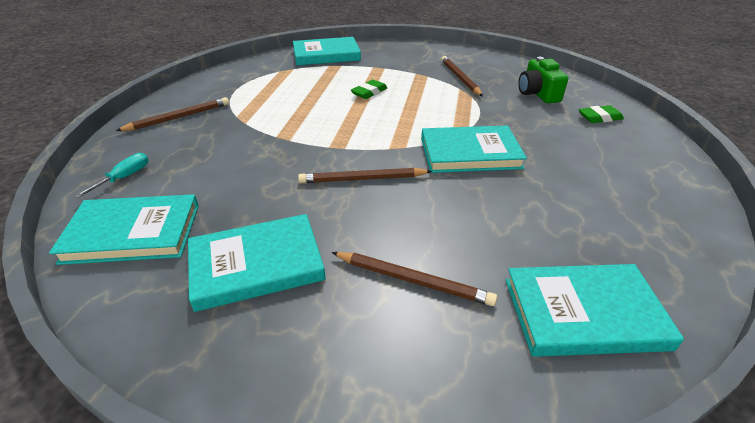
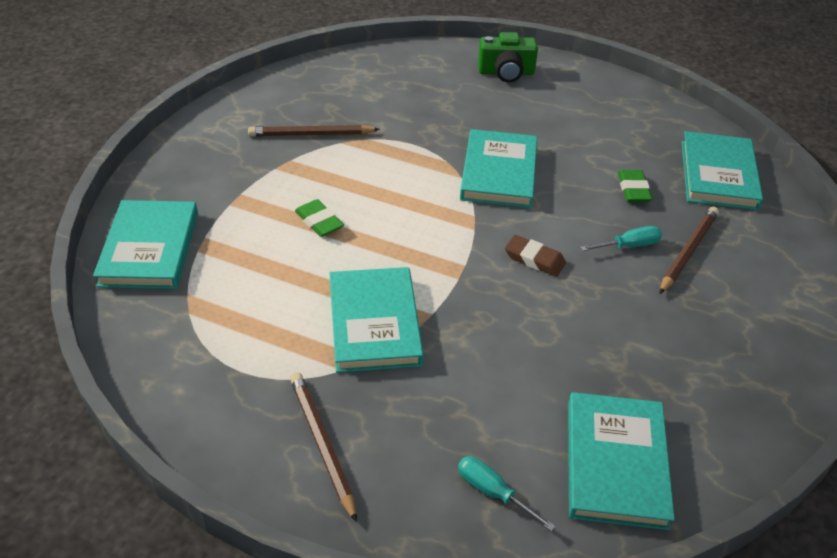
camera: 80 degrees left, 5 degrees up
(256, 264) = (669, 352): turquoise book -> turquoise book (374, 323)
(362, 179) = (534, 259): brown pencil -> brown eraser
(403, 234) = (629, 246): none -> turquoise screwdriver
(538, 93) = (380, 90): green camera -> green camera (506, 72)
(599, 117) = (449, 71): green eraser -> green eraser (633, 189)

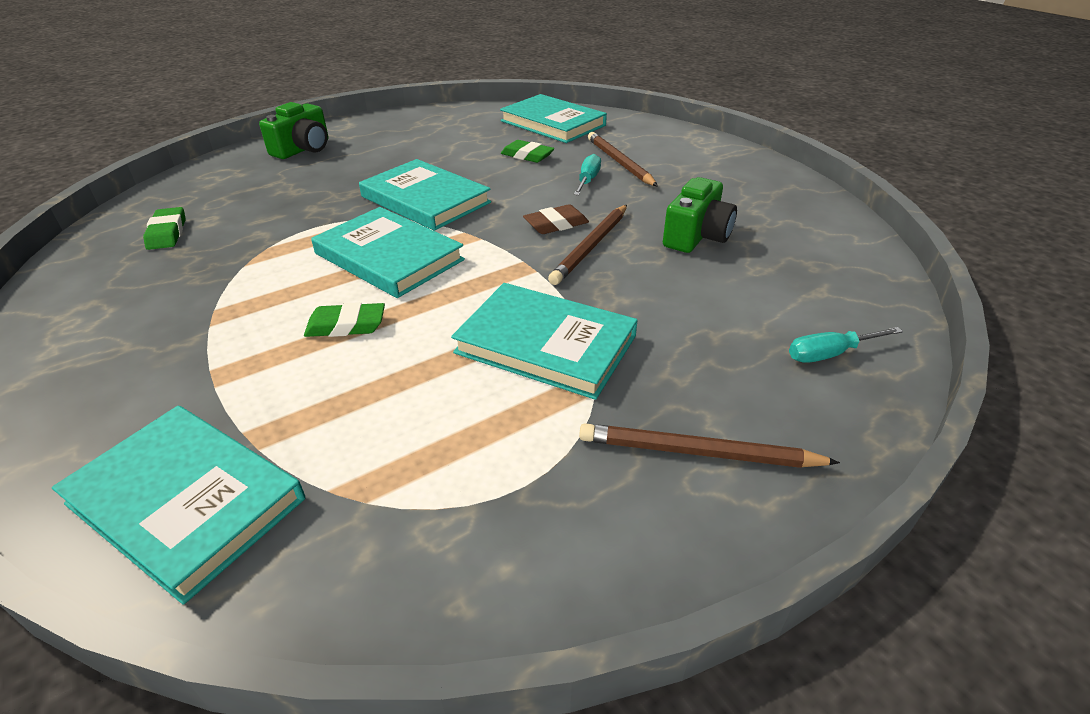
camera: 55 degrees left, 5 degrees down
(311, 134) = (198, 279): brown pencil -> brown pencil (591, 246)
(344, 90) = (167, 233): none -> green eraser
(602, 352) = (696, 236): none -> green camera
(616, 463) = (826, 276): turquoise book -> turquoise book (389, 257)

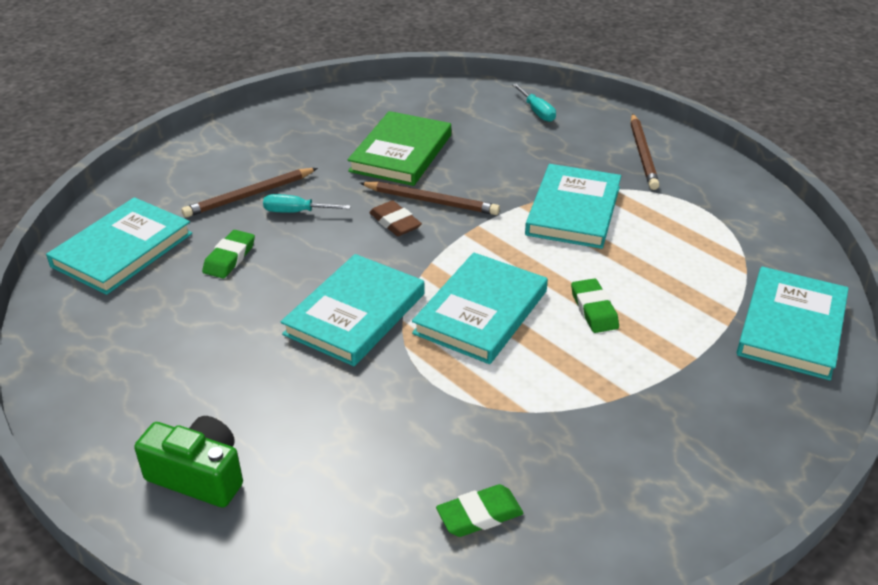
camera: 100 degrees left, 0 degrees up
(696, 236) = (401, 153): green camera -> green book

